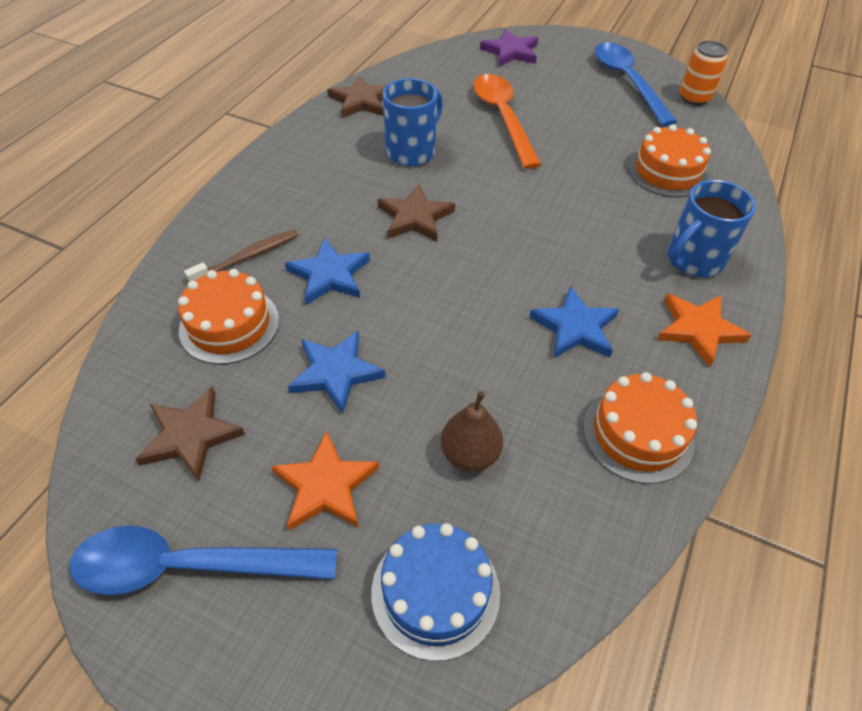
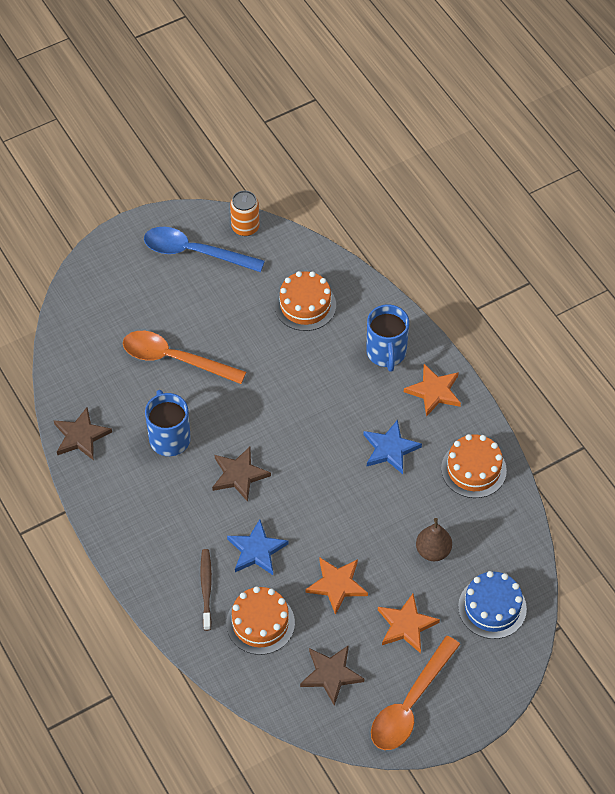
camera: 55 degrees left, 5 degrees up
(188, 566) = (410, 704): blue spoon -> orange spoon
(336, 372) = (337, 585): blue star -> orange star
(511, 52) = (95, 298): purple star -> none

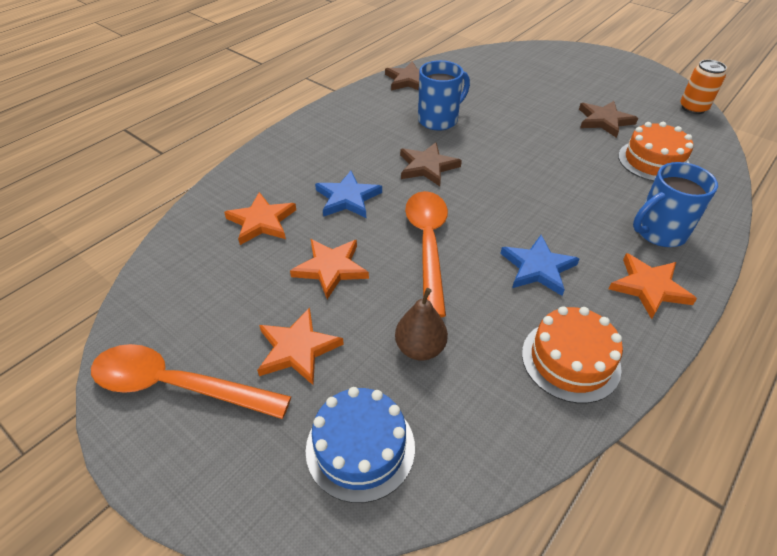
camera: 70 degrees right, 10 degrees down
(174, 359) = (520, 104): orange spoon -> orange spoon (428, 245)
(194, 252) = (635, 90): blue spoon -> none
(206, 588) = (289, 177): brown toothbrush -> none
(260, 623) = (261, 221): orange cake -> orange star
(331, 674) = (208, 294): brown star -> brown star (604, 121)

